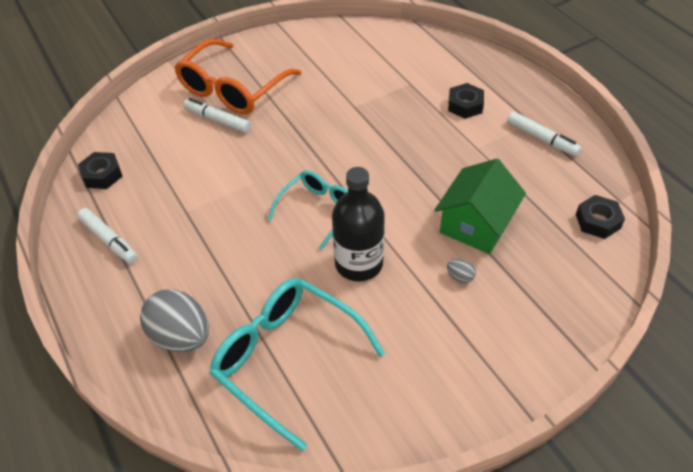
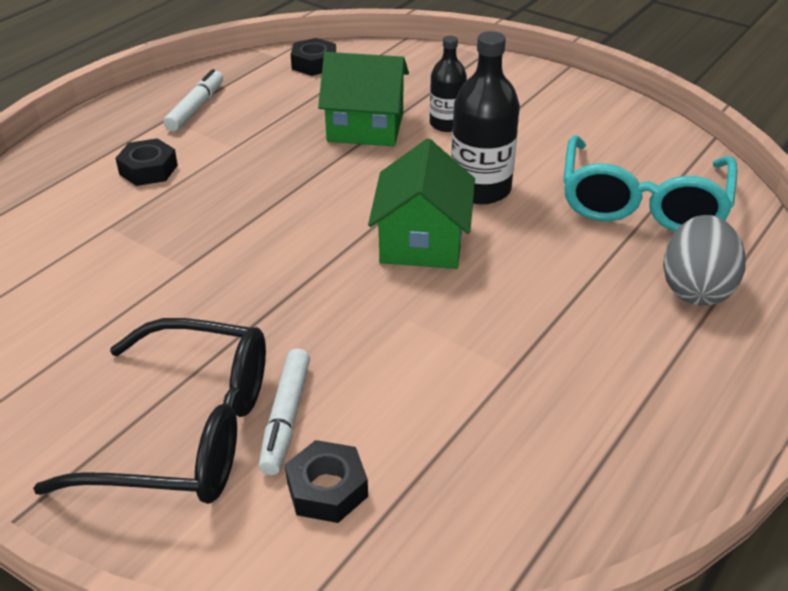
camera: 115 degrees left, 10 degrees down
(102, 175) = (511, 524): black nut -> black nut (327, 489)
(109, 240) = (629, 435): white marker -> none
(233, 88) = (185, 432): orange glasses -> black glasses
(317, 211) = (422, 241): turquoise glasses -> green house
(460, 277) = (446, 124): grey egg -> black bottle

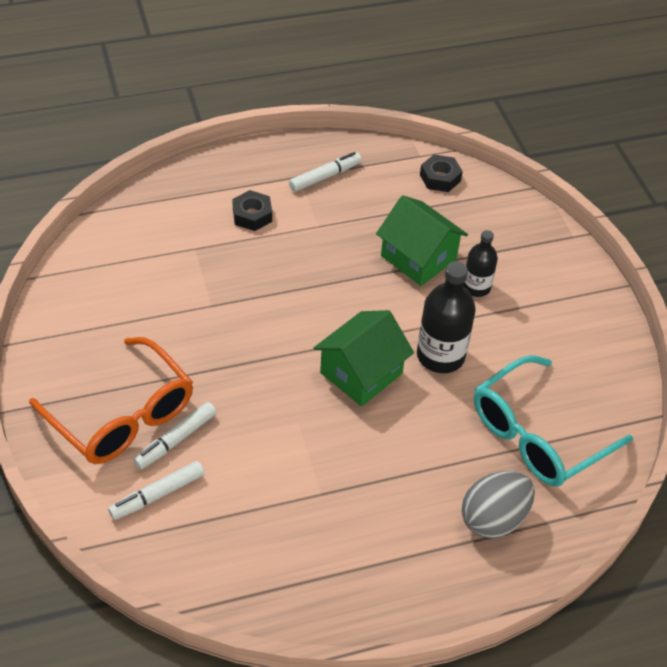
camera: 35 degrees right, 10 degrees up
(185, 432) = (121, 414): black glasses -> orange glasses
(327, 489) = (158, 494): black nut -> white marker

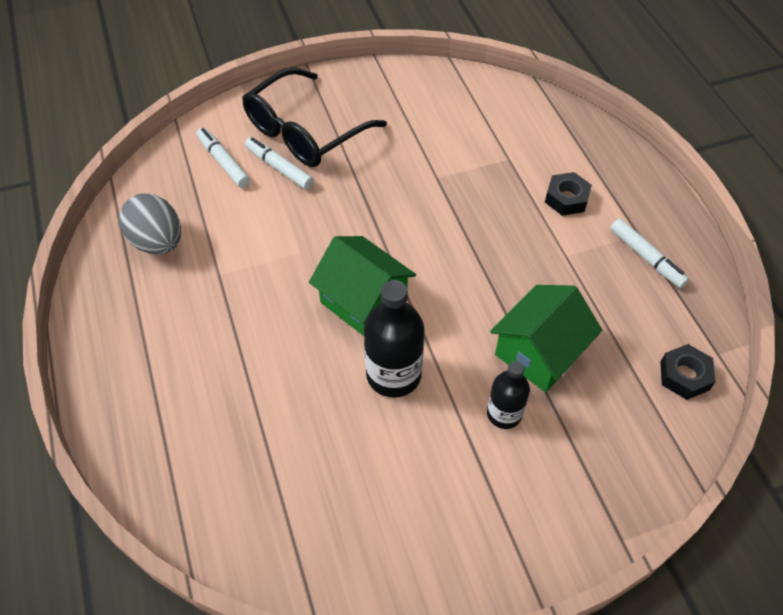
camera: 90 degrees right, 5 degrees up
(121, 414) = (305, 131): orange glasses -> black glasses
(493, 518) = (180, 422): grey egg -> grey egg (158, 242)
(538, 434) = (288, 474): turquoise glasses -> none

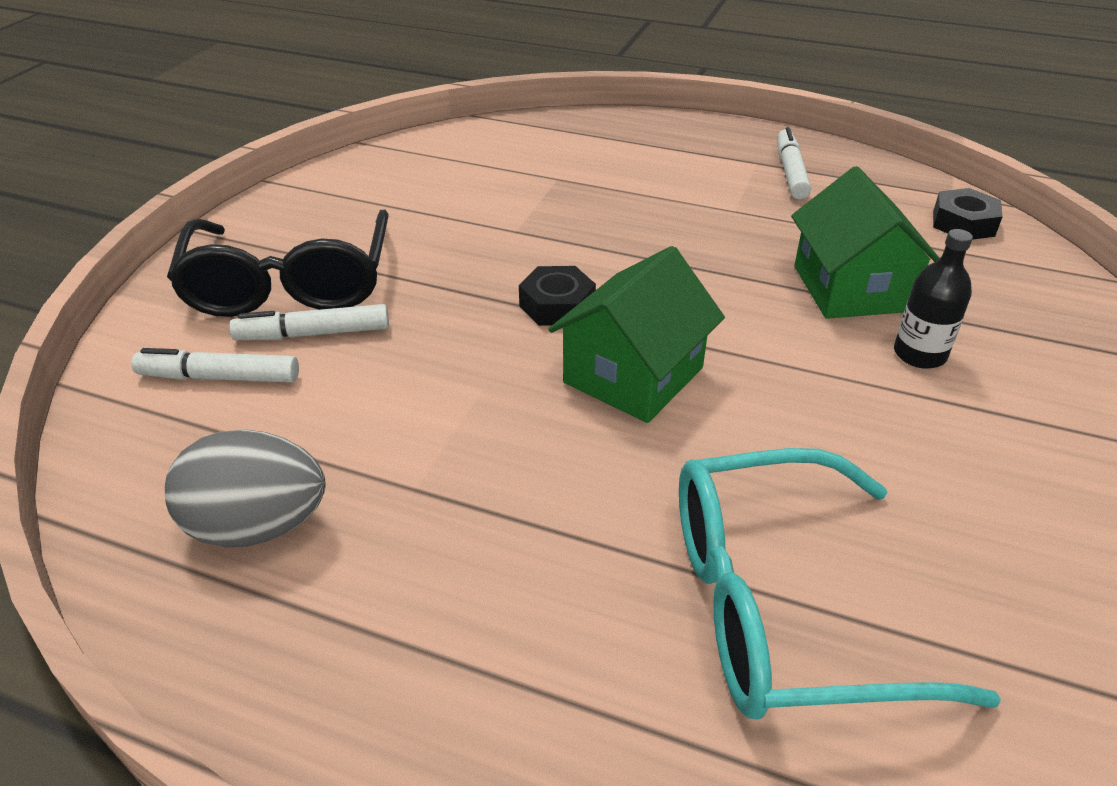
camera: 50 degrees left, 15 degrees down
(260, 443) = (785, 606): none -> turquoise glasses
(363, 301) = (633, 375): green house -> green house turned 45 degrees counterclockwise
(393, 374) = (780, 409): black bottle -> none
(566, 198) = (659, 174): black nut -> black nut (557, 305)
(646, 257) = (790, 172): white marker -> white marker turned 90 degrees counterclockwise

